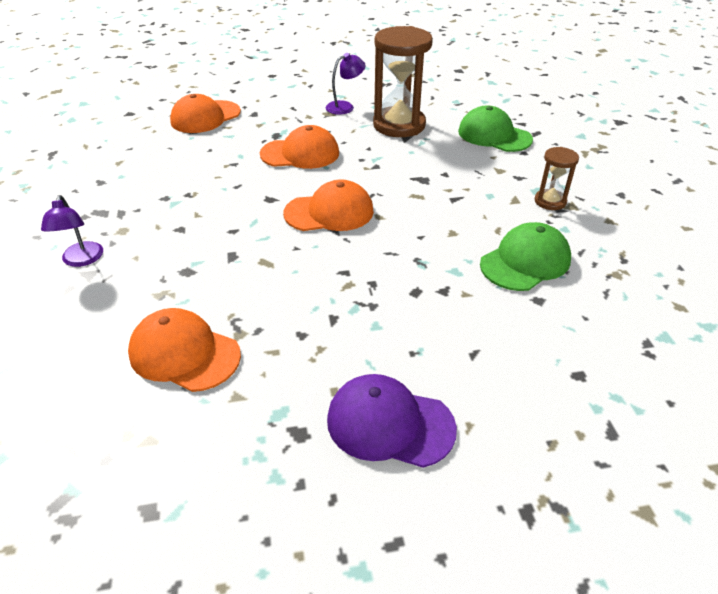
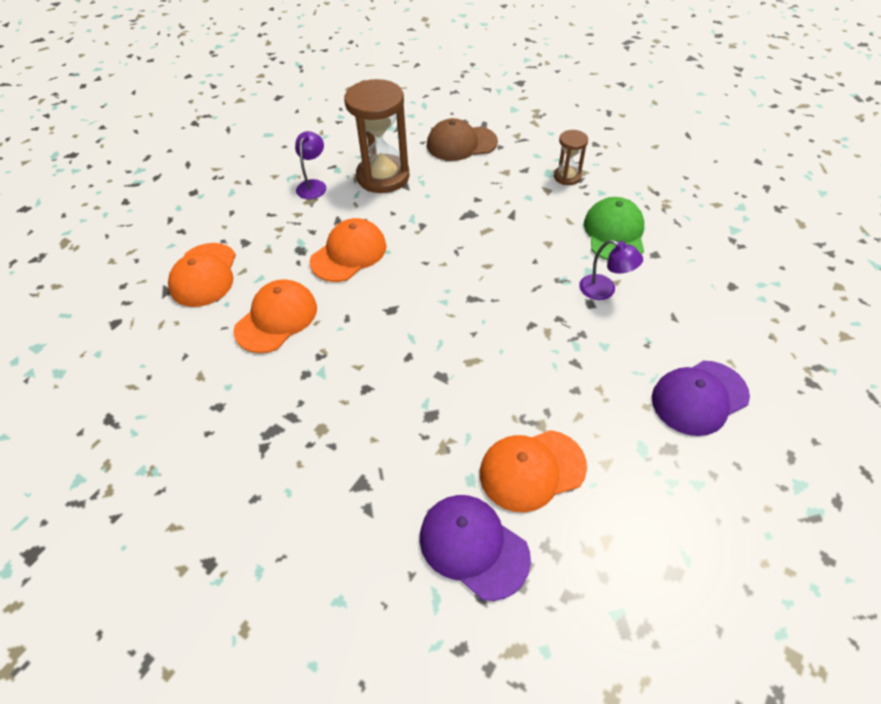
camera: 45 degrees left, 10 degrees up
(76, 360) = (473, 546): none -> purple cap
(81, 260) = (334, 480): purple lamp -> purple lamp (604, 290)
(329, 212) = (451, 288): orange cap -> orange cap (276, 318)
(494, 135) = (461, 143): green cap -> brown cap

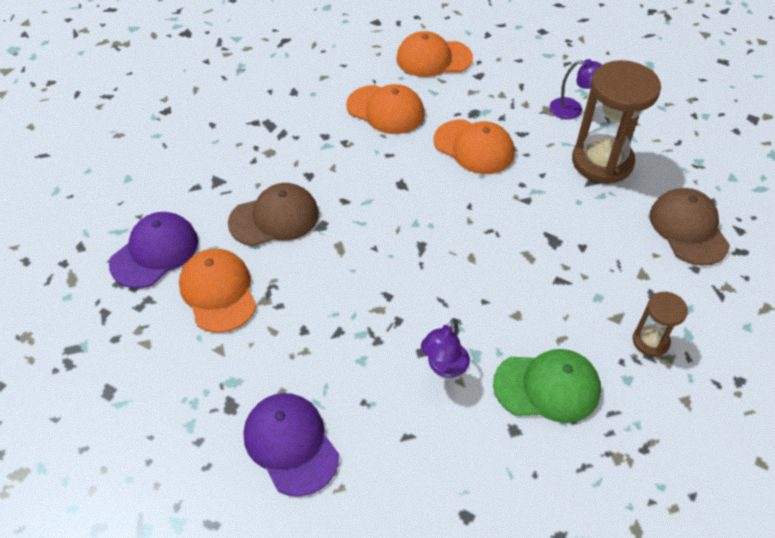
camera: 85 degrees right, 0 degrees up
(427, 420) = (274, 218): none -> brown cap

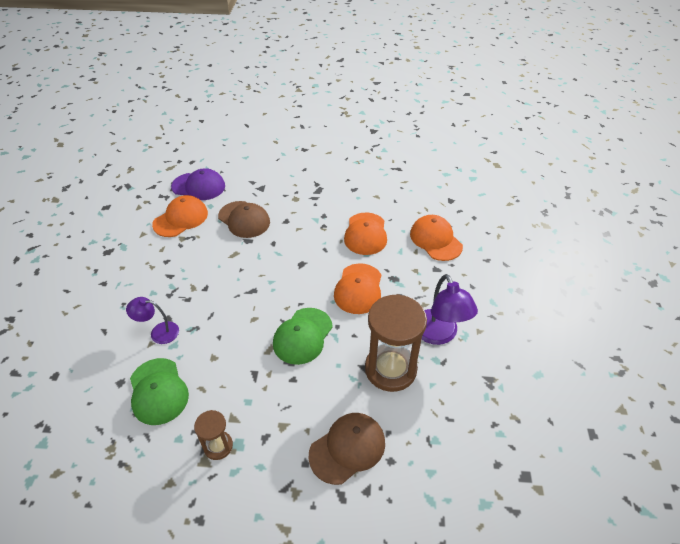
camera: 65 degrees right, 5 degrees down
(291, 444) = (88, 283): purple cap -> none
(522, 219) = (302, 336): none -> green cap
(573, 109) = (439, 335): purple lamp -> purple lamp, size x1.60

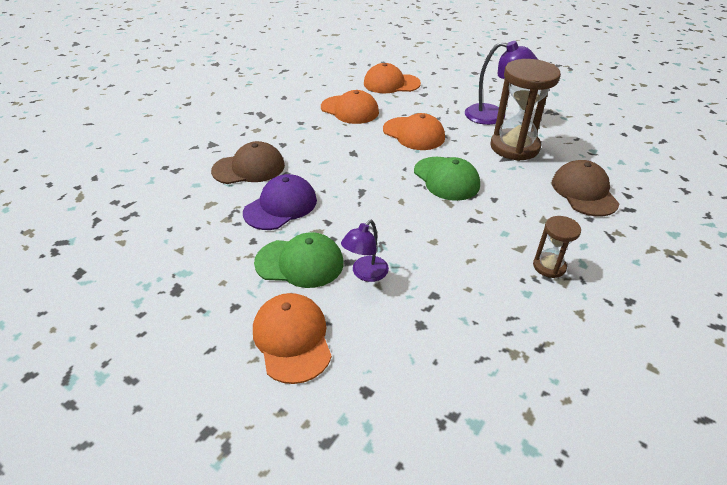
camera: 60 degrees left, 5 degrees down
(158, 391) = (454, 294): green cap -> green cap (300, 263)
(181, 219) = (191, 211): orange cap -> orange cap (292, 339)
(198, 186) = (150, 184): purple cap -> purple cap (281, 206)

